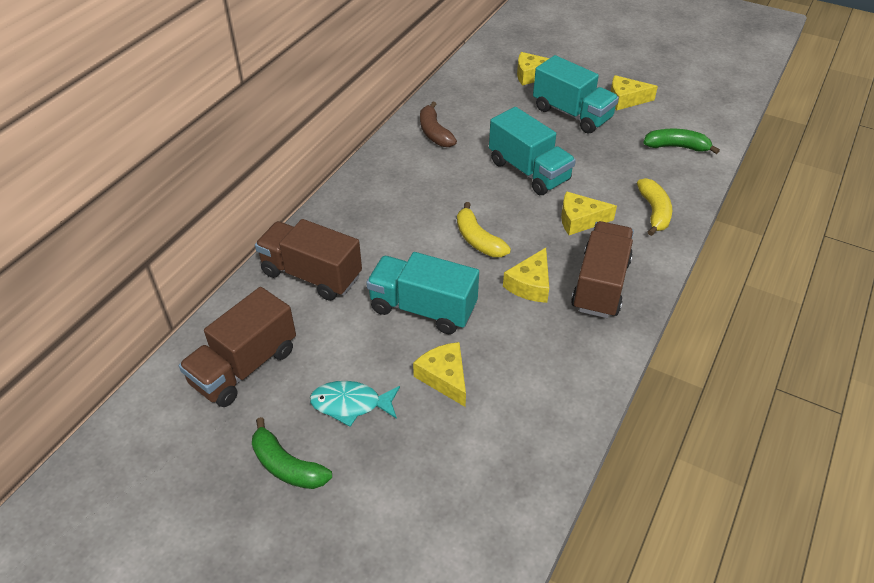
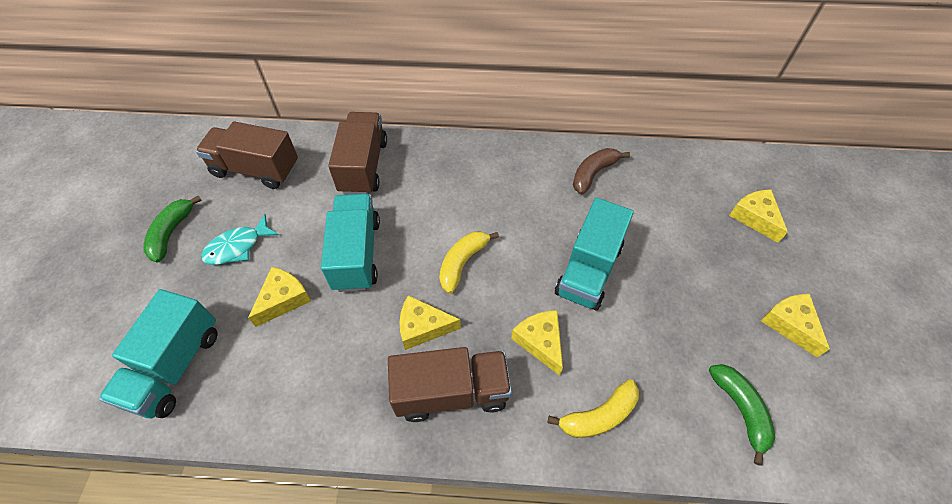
camera: 65 degrees right, 10 degrees up
(351, 404) = (237, 247): turquoise fish -> turquoise fish turned 105 degrees counterclockwise
(572, 114) = (716, 277): turquoise truck -> turquoise truck (175, 366)

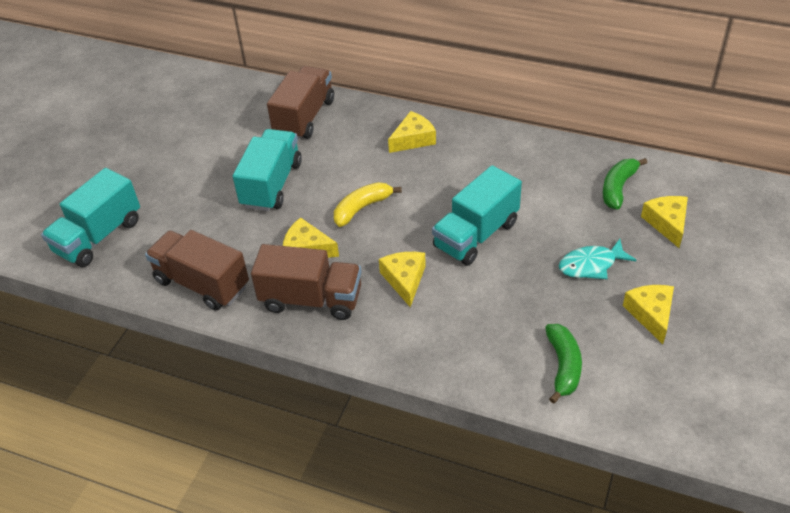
camera: 20 degrees right, 10 degrees down
(171, 233) = (124, 142): green banana -> green banana (618, 188)
(237, 247) = (174, 161): turquoise fish -> turquoise fish (591, 265)
(256, 169) = (209, 105): brown truck -> brown truck (202, 283)
(283, 299) = (198, 207): yellow cheese -> yellow cheese (413, 139)
(593, 173) = (520, 158): brown banana -> none
(598, 416) = (430, 342): yellow banana -> none

